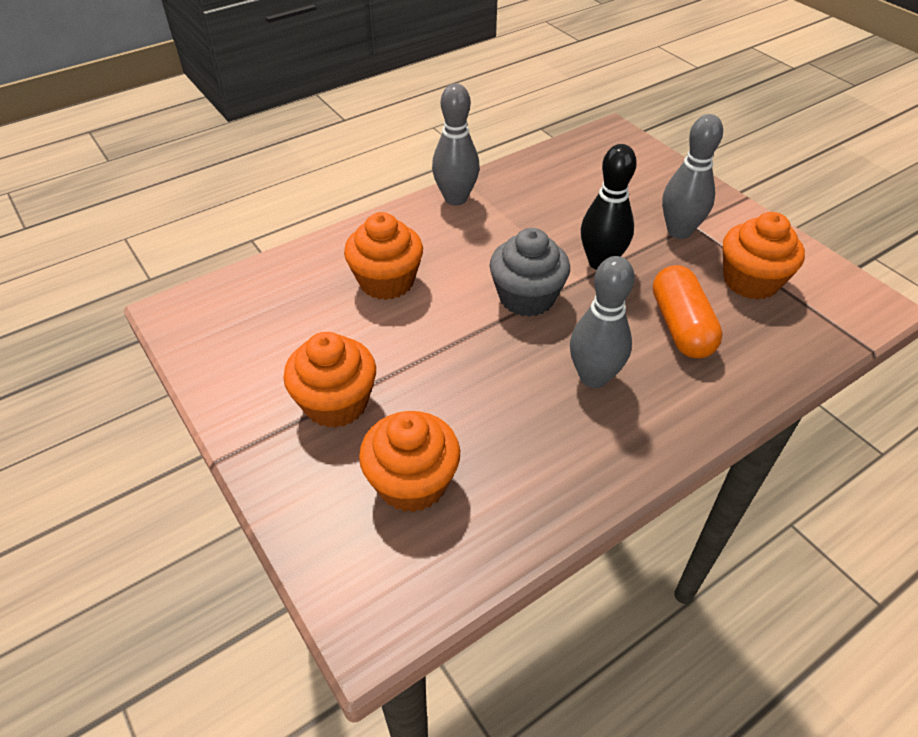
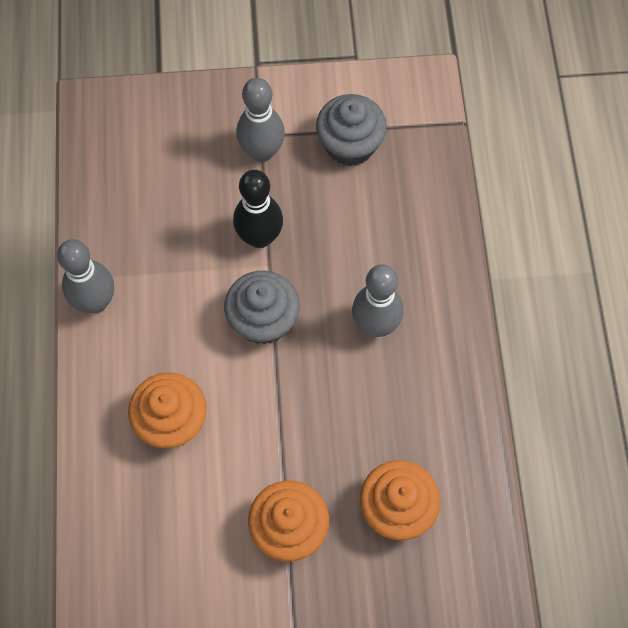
camera: 60 degrees left, 20 degrees up
(681, 326) = (364, 229): orange capsule -> none
(750, 281) = (350, 145): orange cupcake -> grey cupcake

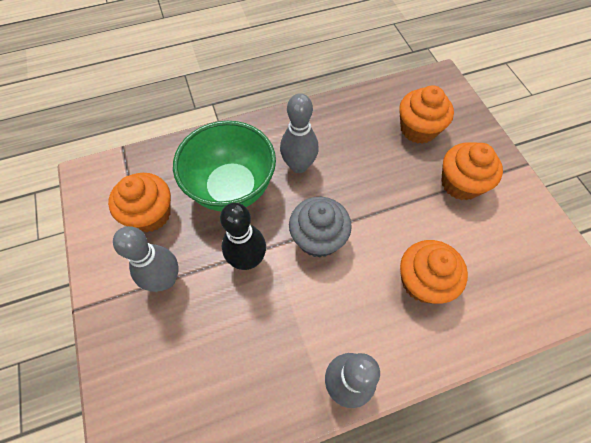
camera: 105 degrees left, 5 degrees down
(350, 145) = (150, 214): grey cupcake -> orange cupcake
(361, 238) = (232, 188): none -> green bowl

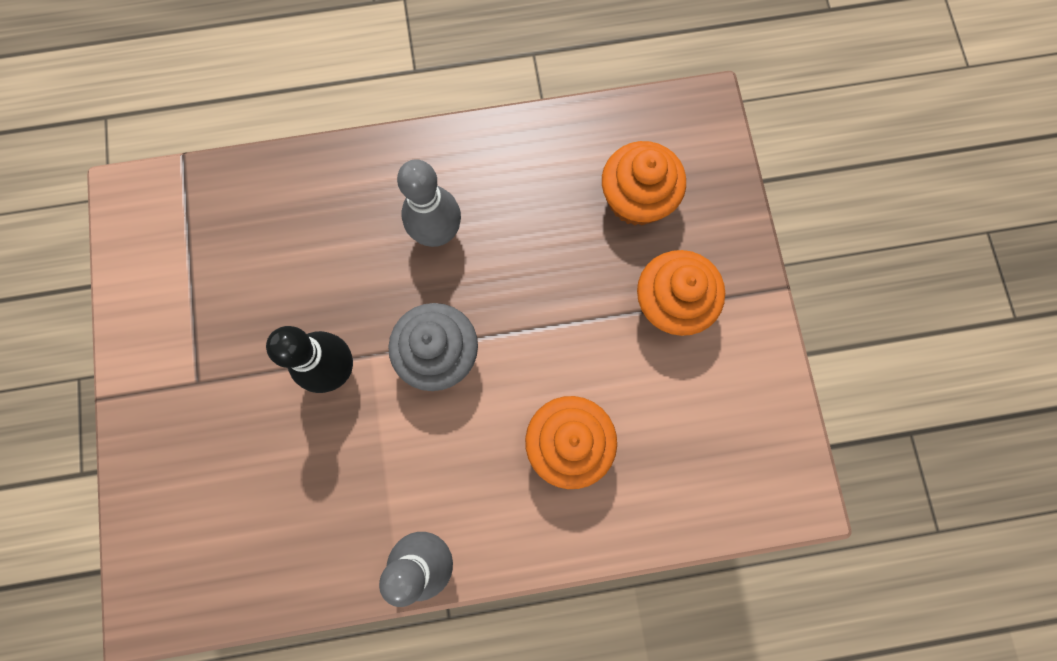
camera: 10 degrees right, 15 degrees up
(150, 214) = (211, 276): orange cupcake -> none
(165, 279) = (219, 378): grey bowling pin -> none
(232, 188) = (332, 254): green bowl -> none

